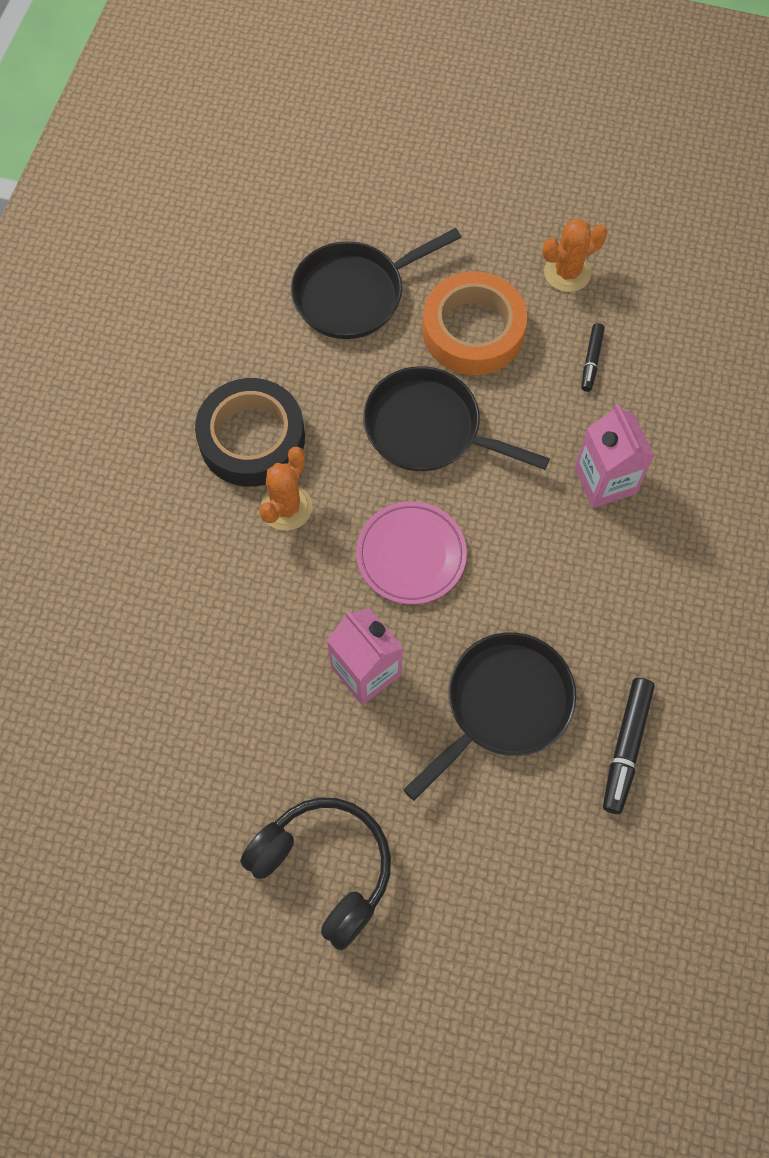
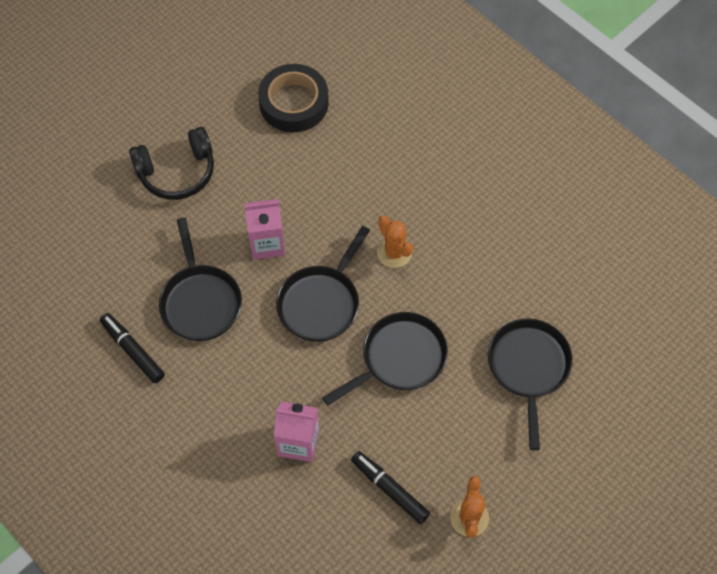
camera: 120 degrees right, 5 degrees down
(252, 439) = (452, 256): black tape -> black tape (294, 103)
(411, 555) = (321, 303): pink plate -> black pan
(473, 330) = (457, 426): orange tape -> none
(591, 360) = (390, 489): black marker -> black marker, size x1.62

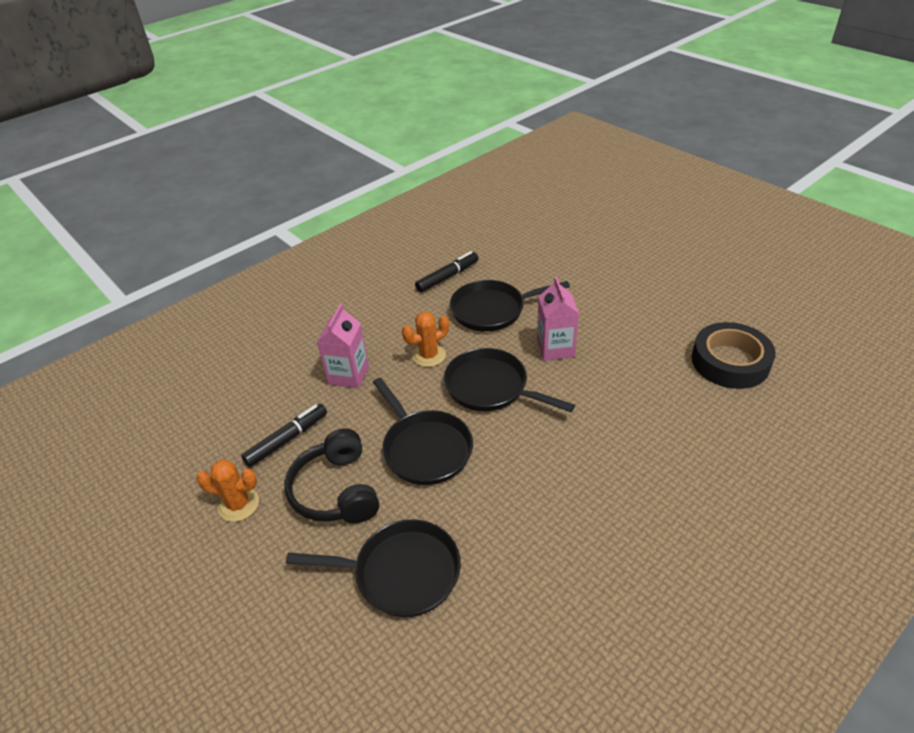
camera: 95 degrees right, 20 degrees down
(177, 172) = (625, 289): black headphones -> black headphones (336, 490)
(394, 252) = (553, 445): orange cactus -> orange cactus (429, 355)

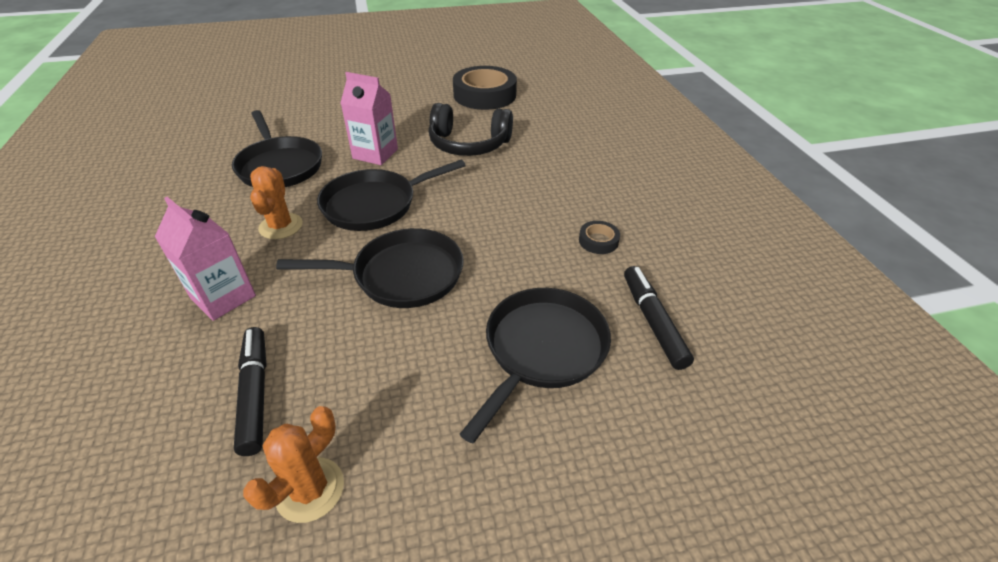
camera: 65 degrees left, 0 degrees up
(336, 490) = (388, 368): black headphones -> black headphones (469, 144)
(447, 277) = (189, 173): black marker -> black marker (653, 322)
(492, 310) = (279, 166): black pan -> black pan turned 45 degrees counterclockwise
(560, 560) = (598, 241): none -> black tape

